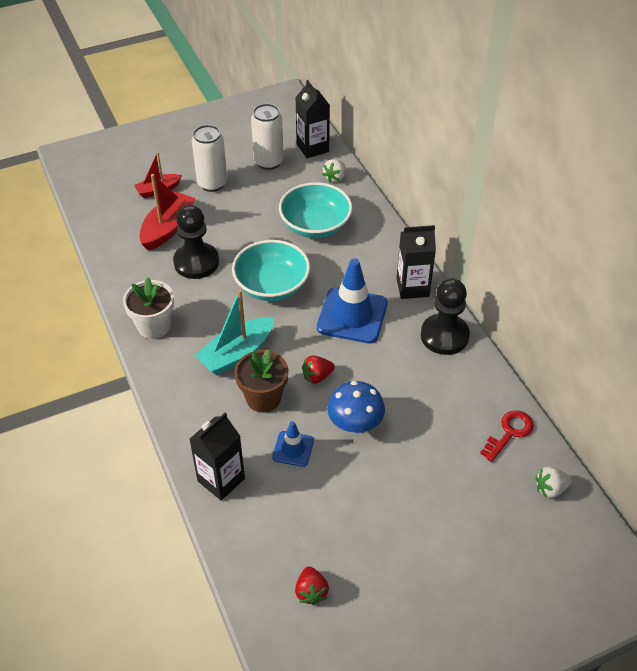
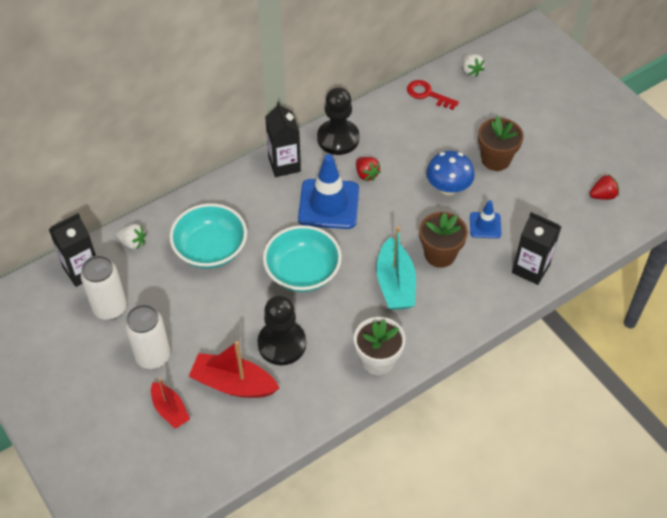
camera: 100 degrees left, 5 degrees up
(237, 354) = (395, 284): turquoise boat -> turquoise boat turned 45 degrees clockwise
(317, 376) = (405, 220): red strawberry -> red strawberry (366, 174)
(391, 482) = (496, 159): none -> brown flower pot

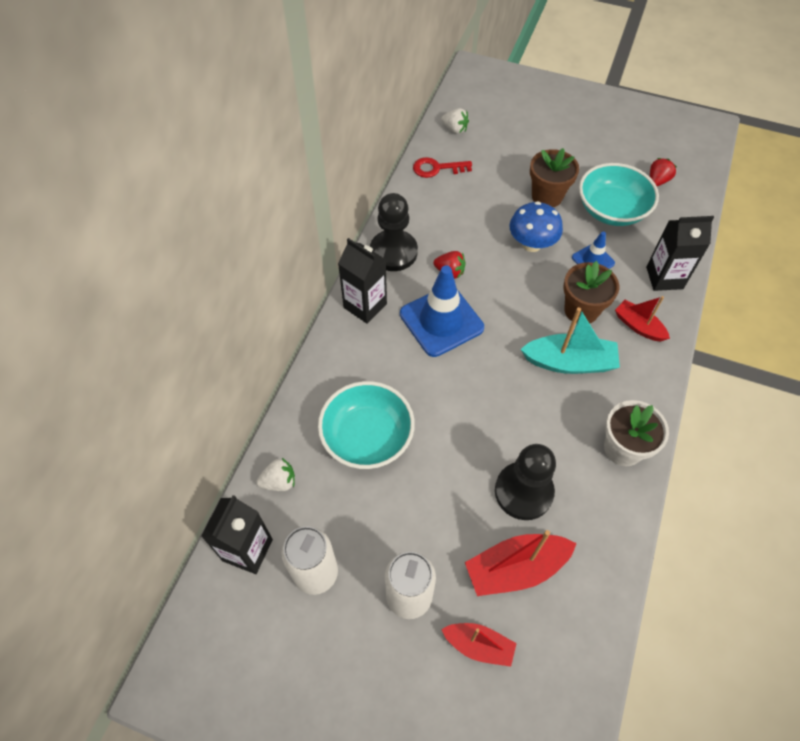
camera: 35 degrees left, 5 degrees up
(302, 272) = (477, 404): turquoise bowl -> turquoise bowl (611, 210)
(395, 284) = (569, 362): turquoise boat -> turquoise boat turned 45 degrees counterclockwise
(473, 290) = (638, 326): none -> red boat

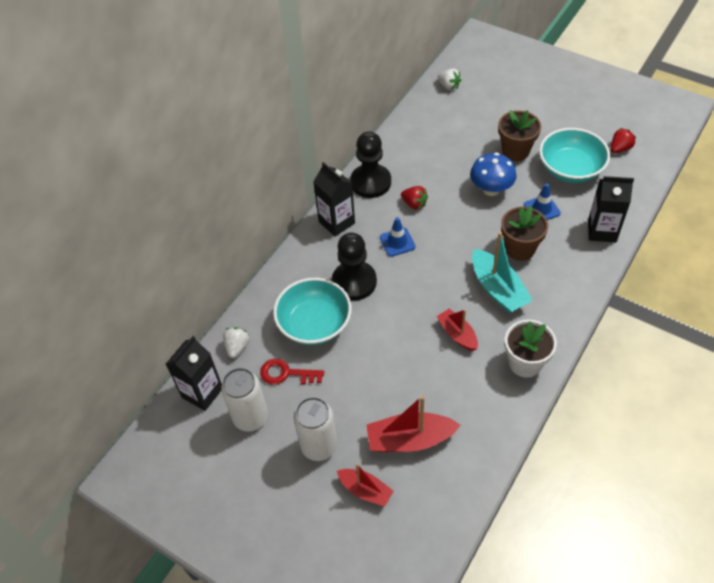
camera: 15 degrees right, 5 degrees down
(279, 482) = (237, 347): white strawberry -> white strawberry turned 75 degrees counterclockwise
(437, 168) = (425, 117): red key -> red key (286, 373)
(441, 321) = (397, 242): blue traffic cone -> blue traffic cone, size x0.52
(523, 492) = (431, 384): black pawn -> black pawn (354, 282)
(569, 362) = (498, 289): turquoise boat -> turquoise boat turned 45 degrees clockwise
(638, 326) = (567, 268): red boat -> red boat (457, 334)

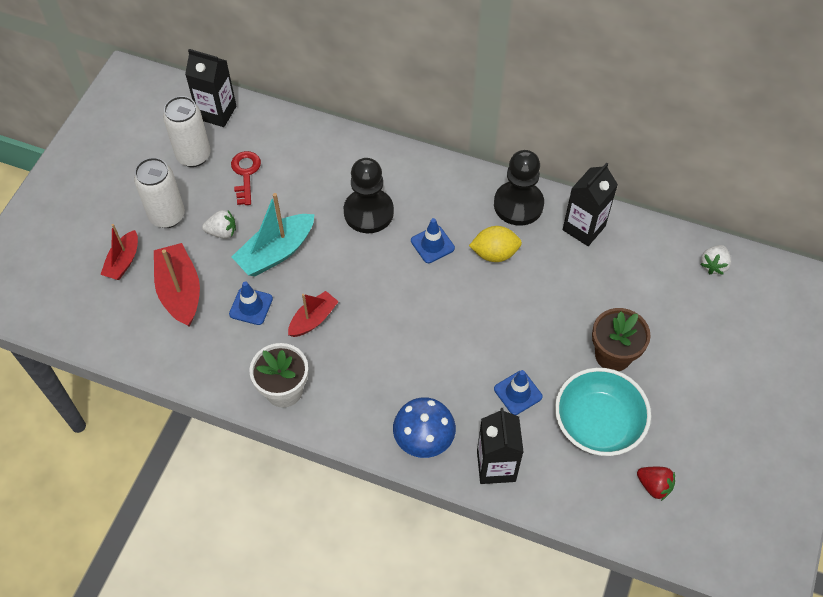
camera: 75 degrees right, 5 degrees up
(237, 347) = (271, 128): white strawberry -> white strawberry (222, 232)
(314, 324) = (308, 186): turquoise bowl -> none
(336, 222) = (449, 182): black carton -> black carton (584, 228)
(414, 204) = (494, 253): red strawberry -> yellow lemon
(436, 381) = (251, 306): none -> blue traffic cone
(491, 189) = (538, 333): blue mushroom -> blue mushroom (423, 439)
(498, 289) = (382, 354): turquoise boat -> turquoise boat (276, 252)
(520, 248) = (448, 372): brown flower pot -> none

